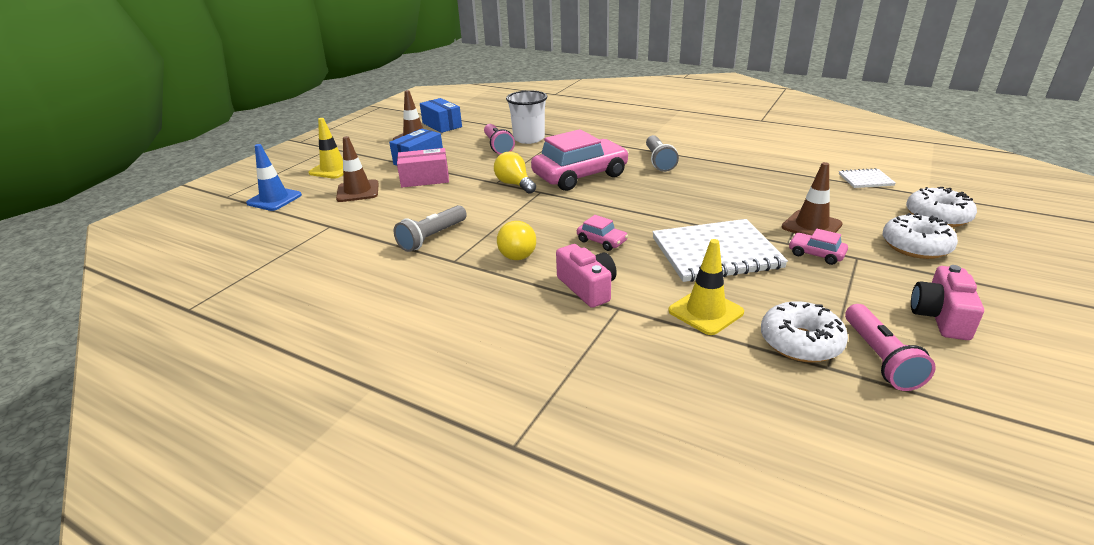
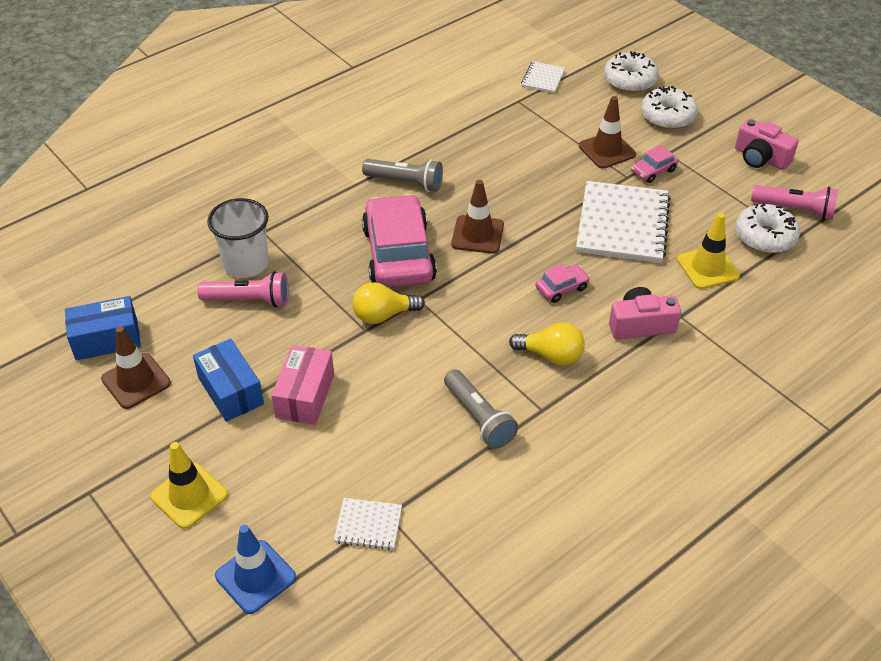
camera: 70 degrees left, 15 degrees up
(319, 221) = (368, 525): none -> white notebook
(358, 191) = (296, 474): brown traffic cone -> brown traffic cone (477, 235)

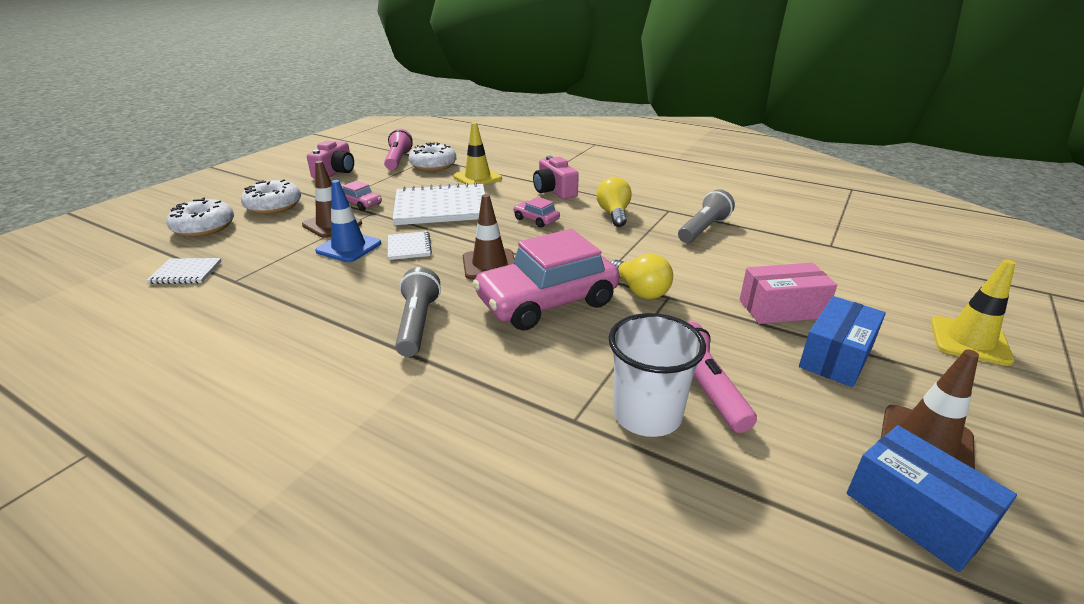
camera: 110 degrees left, 15 degrees down
(255, 577) = (965, 284): blue traffic cone -> blue traffic cone (349, 247)
(368, 525) = (850, 250): white notebook -> white notebook (409, 247)

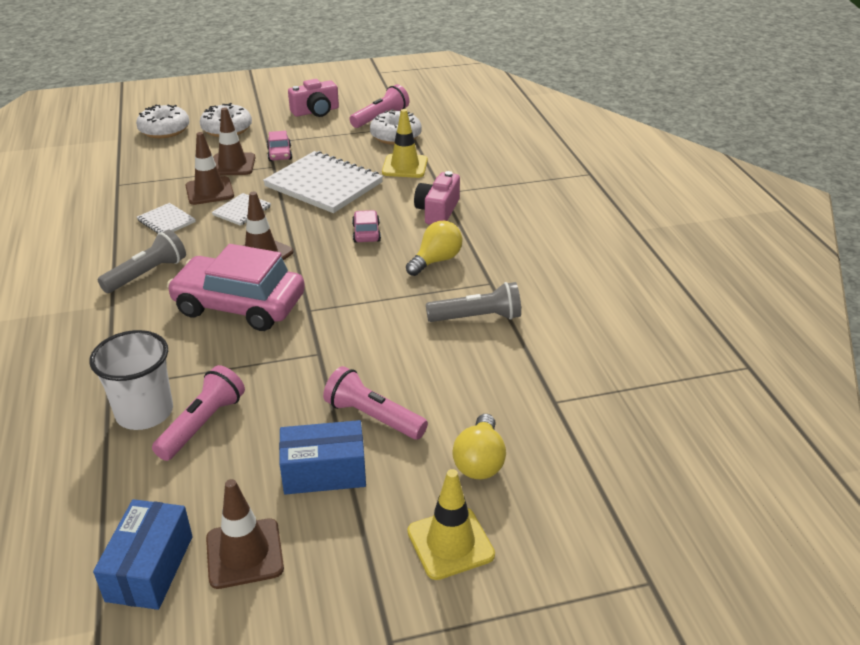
camera: 45 degrees right, 5 degrees up
(186, 272) = (106, 165): white notebook -> white notebook (166, 221)
(349, 247) = (209, 191): blue traffic cone -> brown traffic cone
(640, 291) = (310, 336): yellow light bulb -> yellow light bulb (479, 461)
(781, 308) = (373, 417): pink box -> pink flashlight

